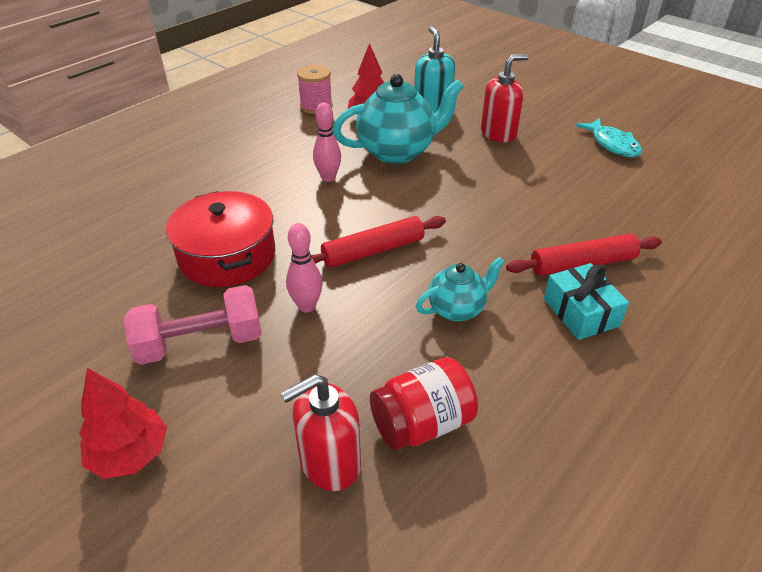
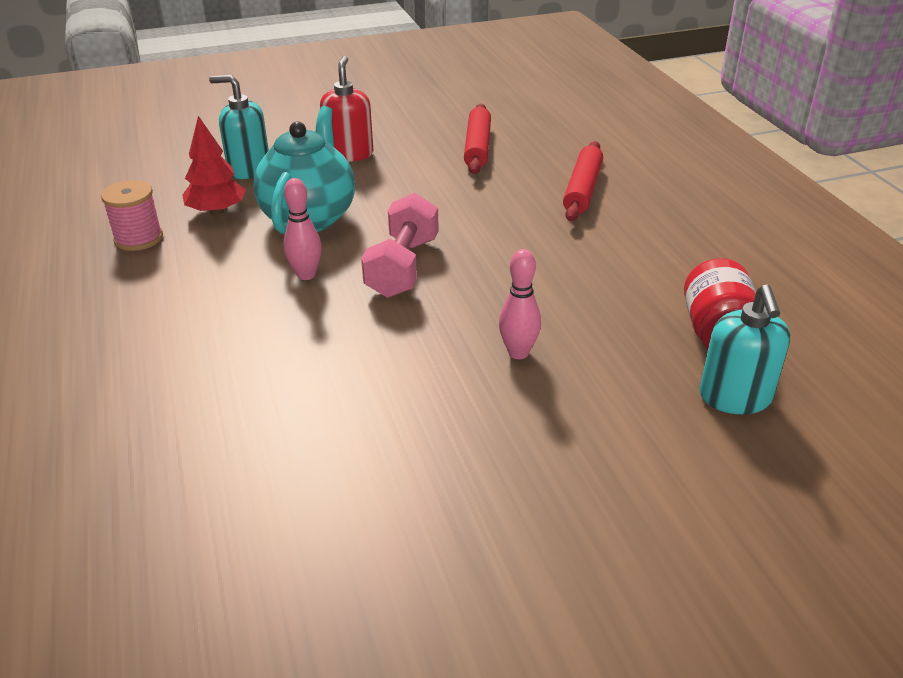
camera: 60 degrees left, 5 degrees down
(130, 454) = (658, 533): red tree -> none
(200, 343) = (520, 443): pink dumbbell -> pink dumbbell (403, 267)
(227, 256) = (381, 387): red pot -> none
(329, 462) = (735, 397): red soap dispenser -> turquoise soap dispenser
(373, 251) = (467, 286): red rolling pin -> red rolling pin (477, 147)
(457, 309) = (591, 268): turquoise teapot -> none
(580, 312) = (640, 213): turquoise gift -> none
(612, 144) = (435, 112): turquoise fish -> none

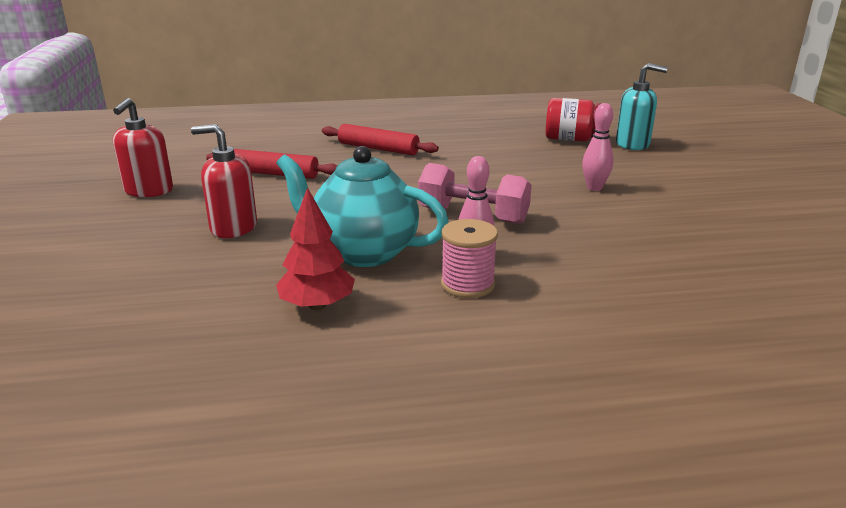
camera: 80 degrees left, 10 degrees down
(138, 238) = (357, 360): pink spool -> pink spool (467, 284)
(249, 169) = (219, 285): turquoise soap dispenser -> none
(416, 105) = (148, 191): none -> red soap dispenser

